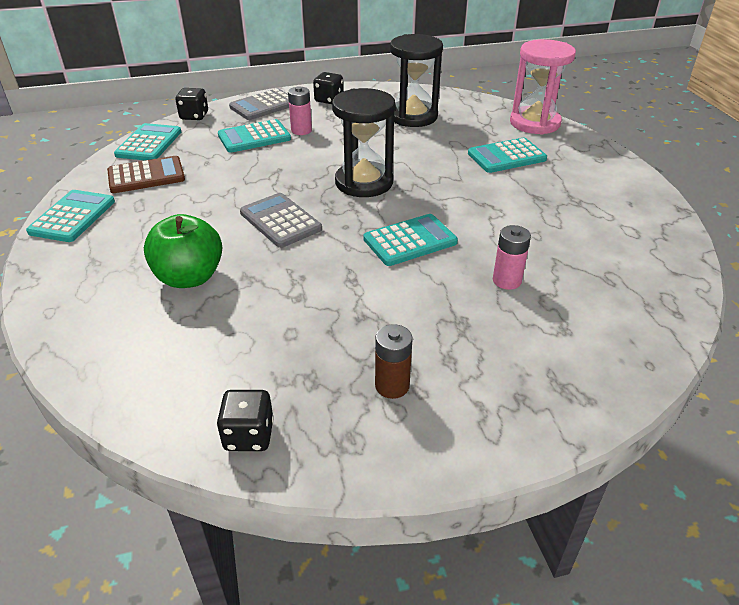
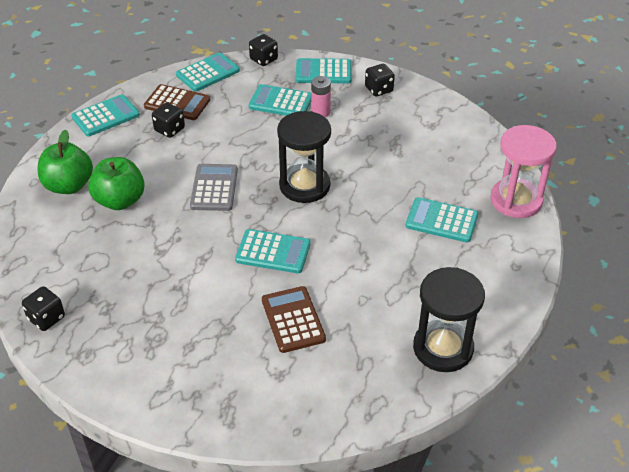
camera: 40 degrees right, 5 degrees up
(104, 294) = (69, 185): none -> green apple
(166, 198) = (169, 129): none -> black dice
(264, 105) = (323, 72): grey calculator -> turquoise calculator
(392, 386) = (141, 340): brown battery -> none
(413, 116) = (422, 141): black hourglass -> black hourglass (443, 348)
(506, 280) = (293, 320): pink battery -> brown calculator

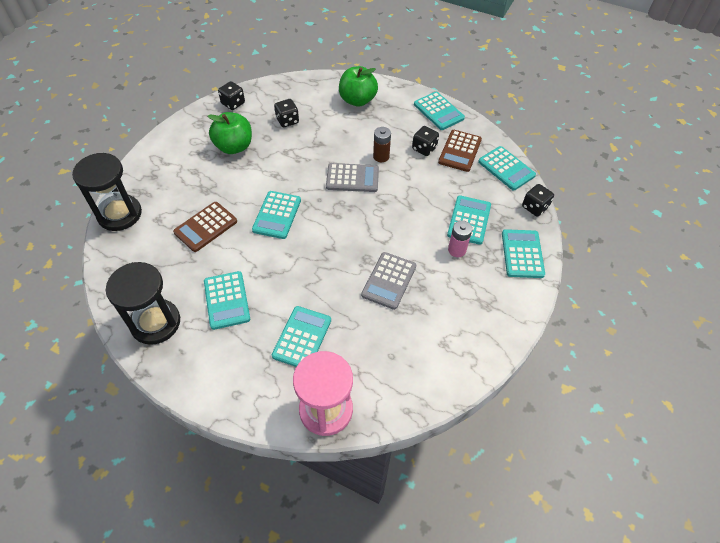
camera: 90 degrees right, 10 degrees up
(120, 201) = (340, 127): green apple -> green apple (234, 147)
(179, 164) = (381, 156): none -> brown battery
(293, 320) = (205, 227): brown calculator -> brown calculator turned 150 degrees clockwise
(304, 186) = (353, 236): black hourglass -> black hourglass (119, 214)
(363, 159) = (389, 281): none -> grey calculator
(379, 89) = (499, 300): black dice -> black dice (287, 121)
(403, 286) = (227, 300): none -> turquoise calculator

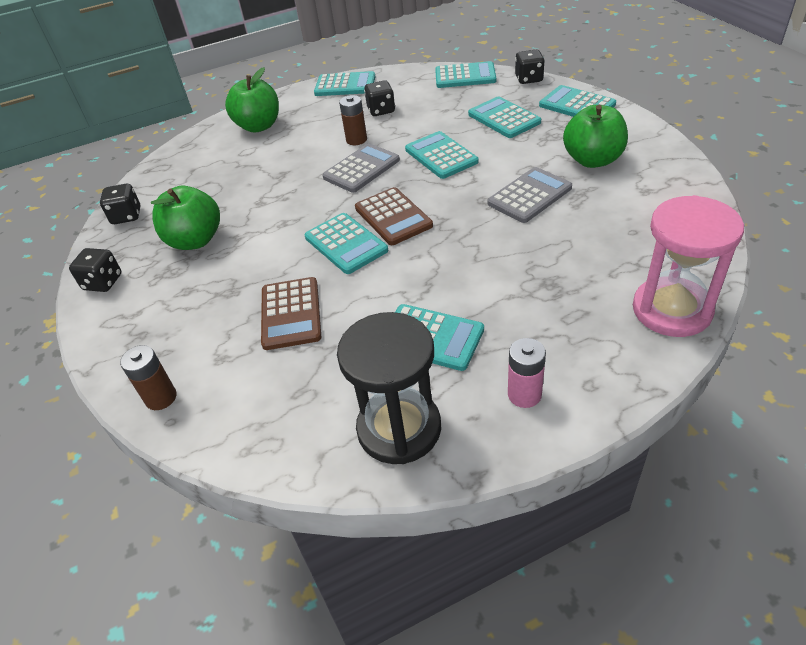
camera: 45 degrees left, 10 degrees down
(119, 214) = (161, 398): black hourglass -> brown battery
(287, 121) = (216, 184): black dice -> black dice (103, 282)
(302, 338) = (550, 291): turquoise calculator -> turquoise calculator (441, 156)
(389, 281) = (529, 196): grey calculator -> grey calculator turned 105 degrees counterclockwise
(457, 250) = (533, 139): pink battery -> pink battery (524, 394)
(457, 296) = (592, 160): none -> green apple
(460, 151) = (411, 92): brown calculator -> brown calculator (393, 217)

